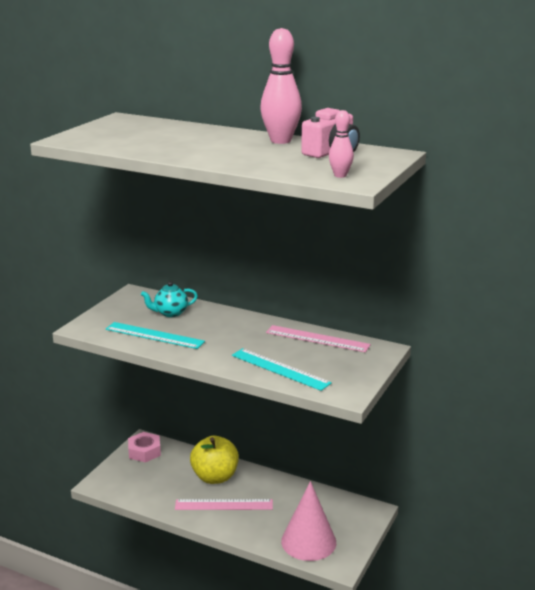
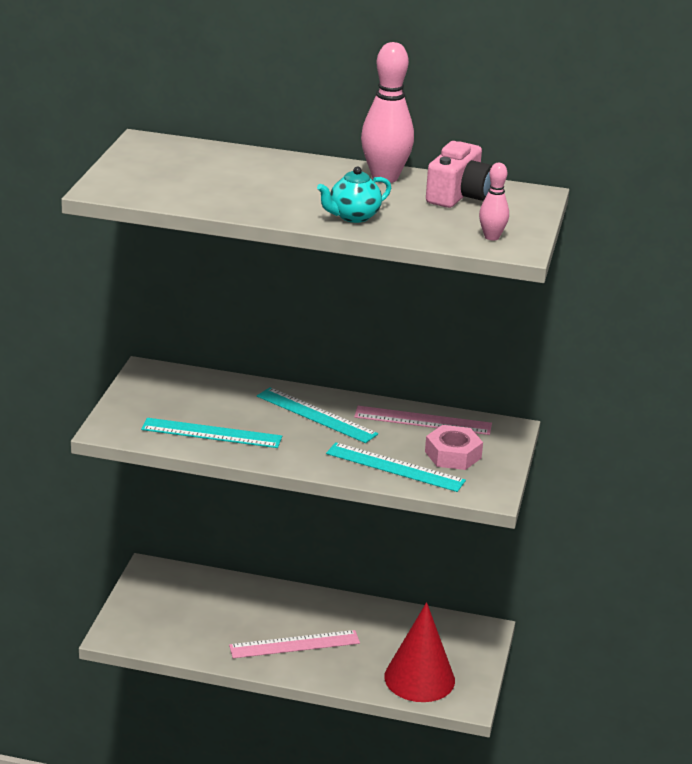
camera: 15 degrees left, 5 degrees up
(144, 451) = (157, 584): pink nut -> pink nut (453, 455)
(170, 313) = (215, 398): turquoise teapot -> turquoise teapot (353, 216)
(215, 477) = (268, 609): yellow apple -> none
(238, 329) = (316, 415): none -> turquoise ruler
(308, 541) = (419, 678): pink cone -> red cone

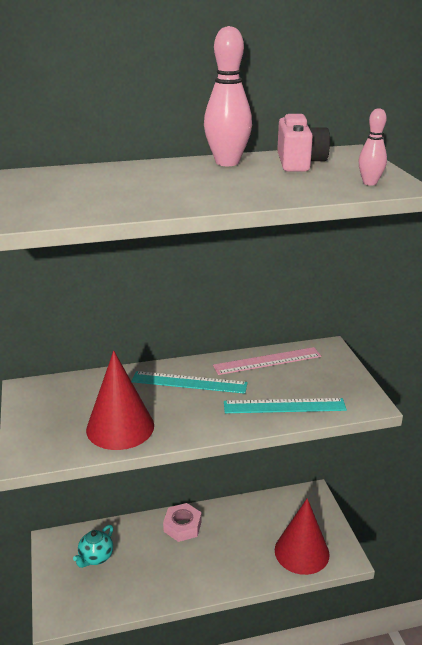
camera: 25 degrees left, 0 degrees up
(211, 433) = (120, 427): turquoise ruler -> red cone
(294, 644) = (199, 562): pink ruler -> none
(353, 216) = (244, 193): turquoise teapot -> turquoise teapot (96, 557)
(453, 455) = (313, 381): pink nut -> pink nut (182, 526)

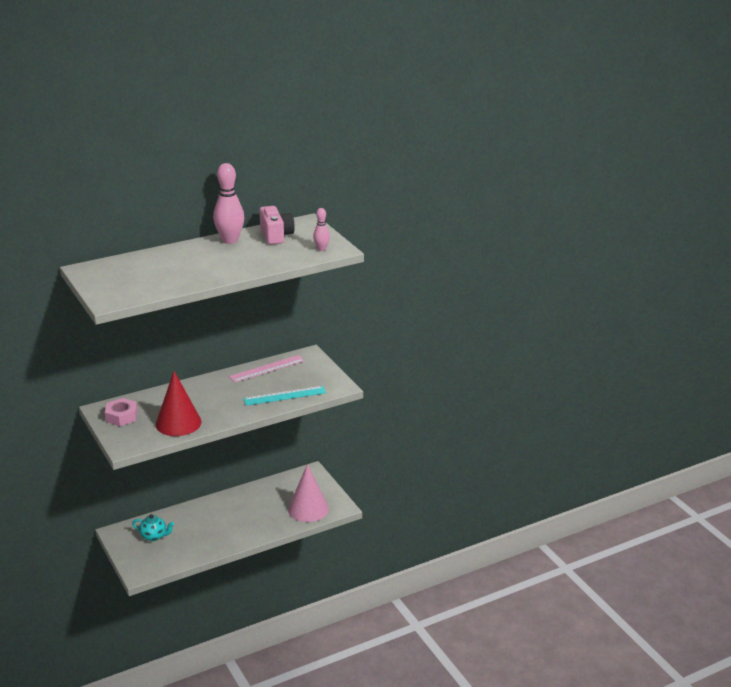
camera: 15 degrees left, 0 degrees up
(96, 557) = (154, 536): turquoise teapot -> turquoise teapot turned 90 degrees counterclockwise
(182, 526) = (214, 507): pink nut -> pink nut (121, 416)
(189, 382) = (215, 390): turquoise ruler -> none
(301, 552) = (308, 509): red cone -> pink cone

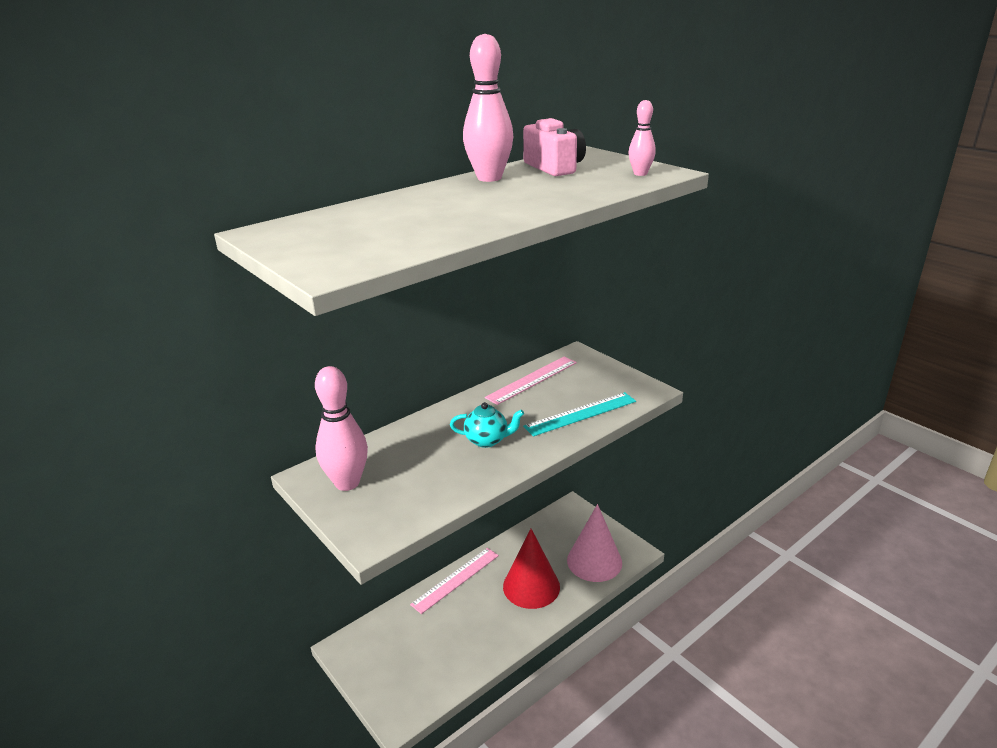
camera: 10 degrees left, 0 degrees up
(121, 416) = (347, 483): pink nut -> pink bowling pin
(154, 536) = (401, 644): turquoise teapot -> turquoise teapot (487, 440)
(178, 423) = (443, 480): red cone -> red cone (531, 586)
(205, 505) = (456, 579): none -> pink ruler

